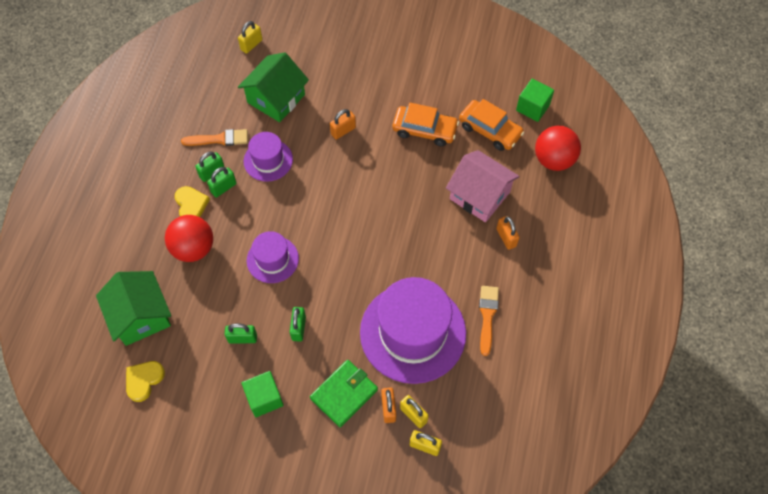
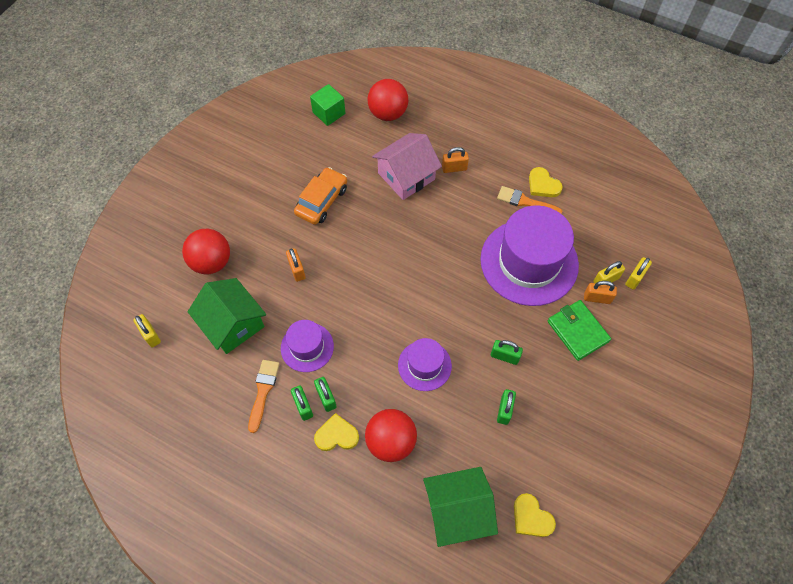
camera: 75 degrees left, 0 degrees up
(264, 398) = (570, 401): green cube -> none
(332, 64) = (211, 262): none -> red ball
(490, 130) = (341, 150): orange car -> none
(516, 330) = (543, 185): none -> yellow heart

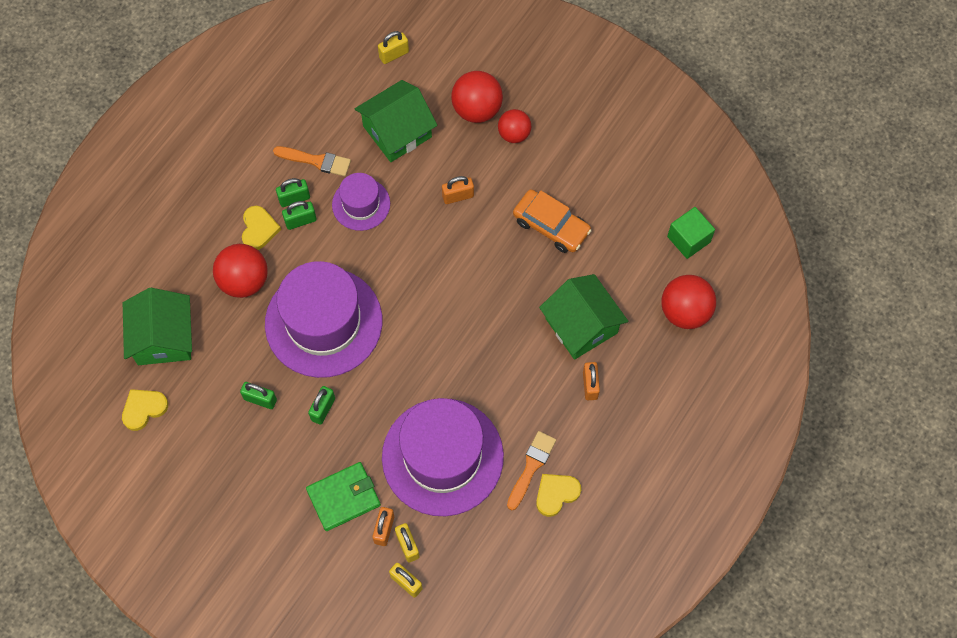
camera: 95 degrees right, 5 degrees up
(237, 232) = (514, 134): none -> red ball
(406, 176) = (581, 325): pink house -> green house
(424, 365) = (323, 322): purple hat -> purple hat, size x1.95

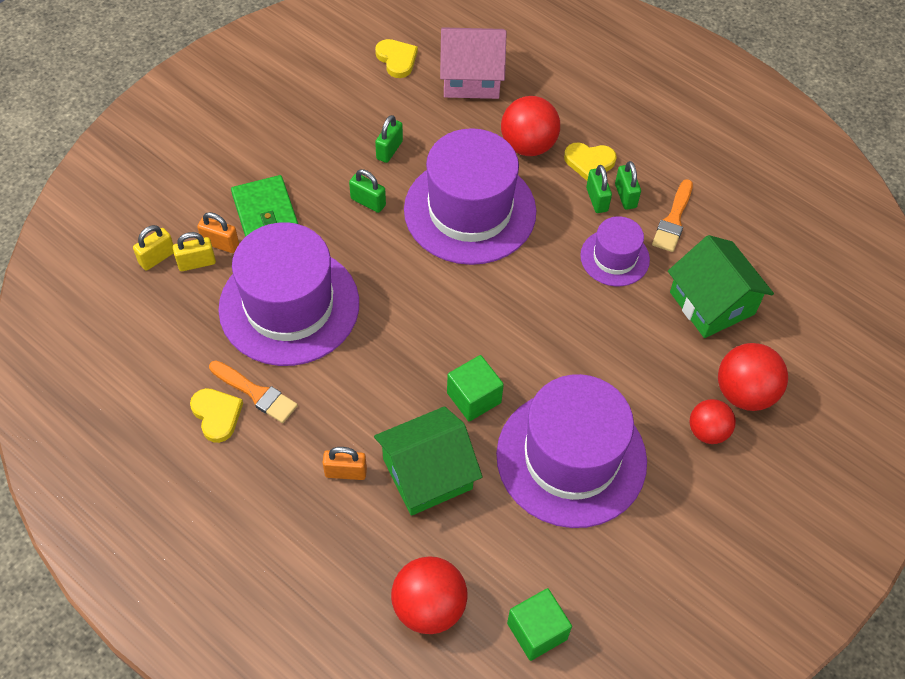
camera: 95 degrees right, 10 degrees down
(163, 338) = (471, 78): green house -> pink house
(394, 54) = (822, 310): yellow padlock -> none
(458, 196) = (619, 357): orange padlock -> none
(510, 299) = (474, 398): none -> green cube
(551, 226) = (571, 458): orange car -> purple hat

